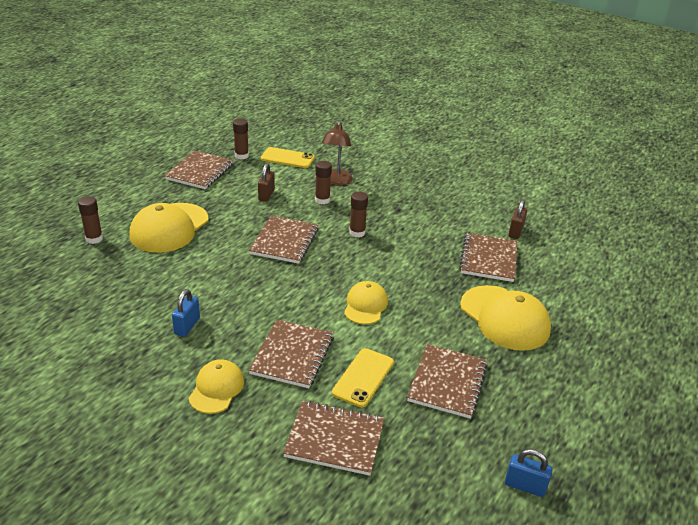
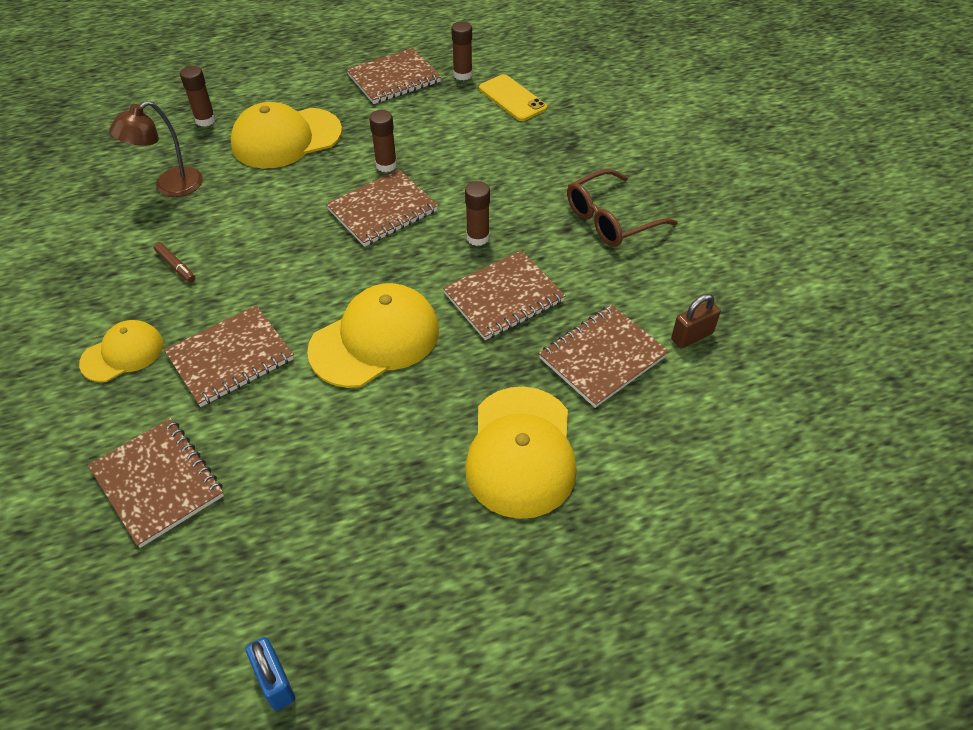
camera: 40 degrees right, 15 degrees up
(187, 326) = (176, 266): blue padlock -> brown marker
(266, 195) = (431, 139): brown padlock -> none
(322, 200) = (488, 174): brown glue stick -> brown glue stick (386, 165)
(336, 181) = (534, 155): brown lamp -> brown lamp (170, 187)
(363, 377) = (268, 428): yellow phone -> none
(365, 305) = (375, 339): yellow cap -> yellow cap, size x1.69
(414, 196) = (611, 219): none -> brown glasses
(447, 382) = (348, 493): brown notebook -> brown notebook (503, 297)

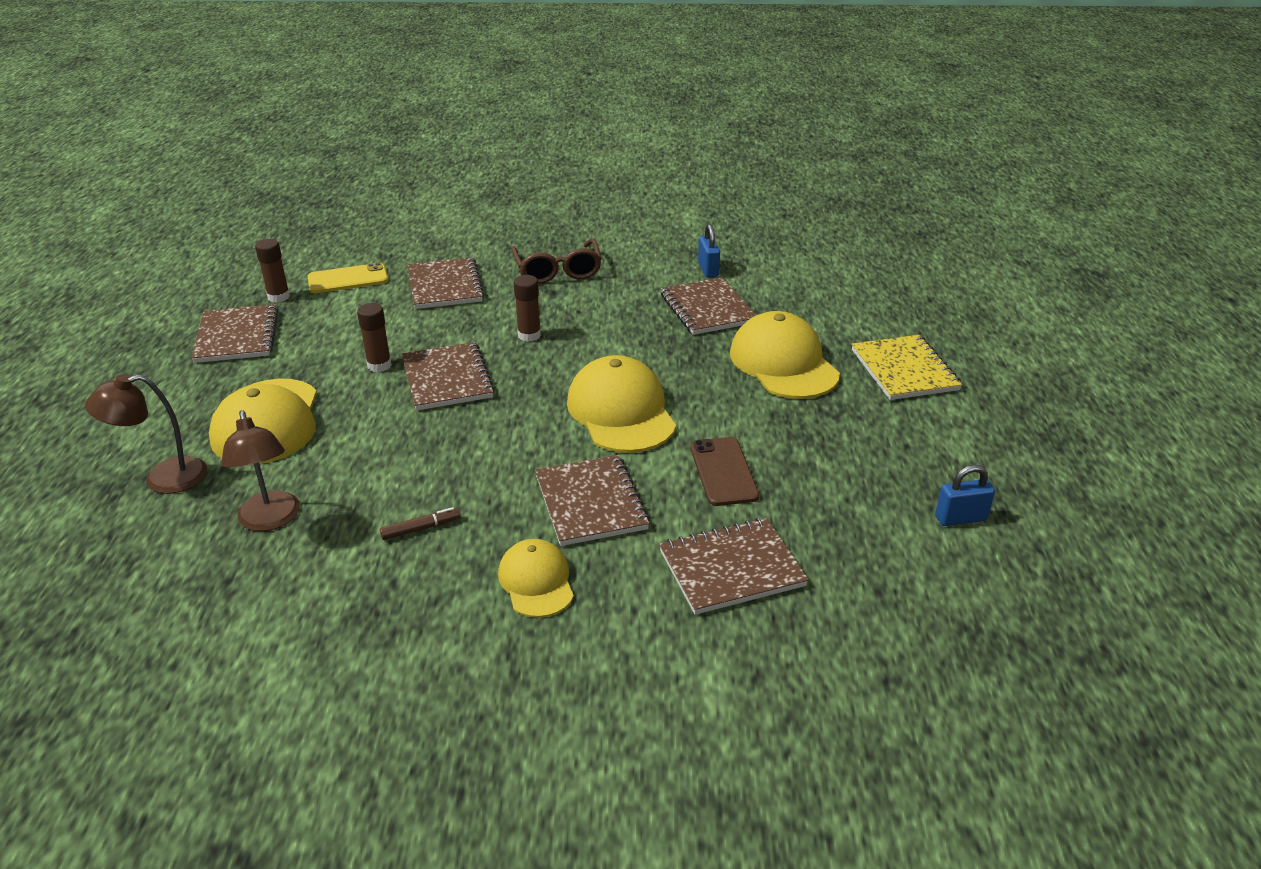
camera: 70 degrees left, 15 degrees down
(205, 120) = (163, 478): brown glue stick -> brown lamp
(302, 443) = (723, 471): none -> brown phone
(503, 297) = (613, 337): brown notebook -> brown notebook (445, 286)
(521, 452) = (783, 363): yellow cap -> yellow cap turned 135 degrees counterclockwise
(563, 580) = (904, 370): none -> yellow notebook
(692, 336) = (708, 269): brown padlock -> blue padlock

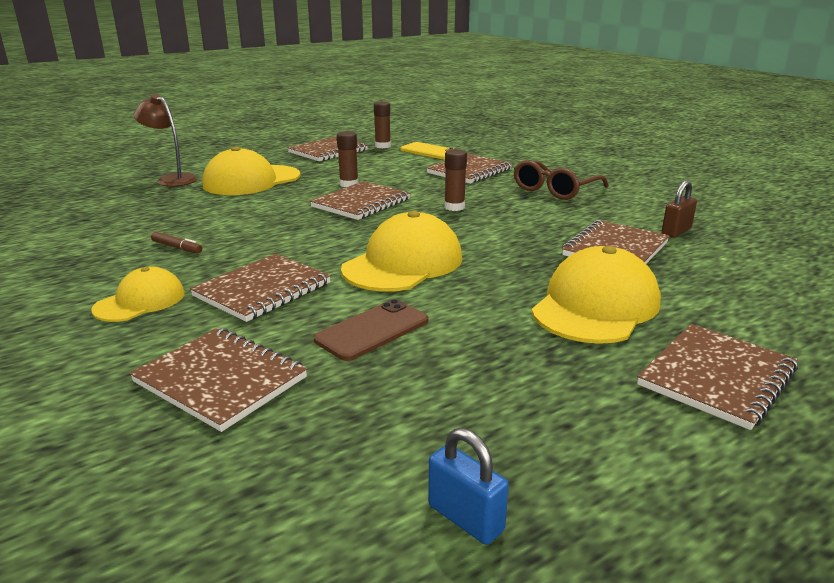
camera: 55 degrees right, 10 degrees down
(271, 520) = (152, 210): brown lamp -> none
(708, 269) = (676, 232): blue padlock -> brown padlock
(904, 370) = (716, 377): yellow notebook -> brown notebook

